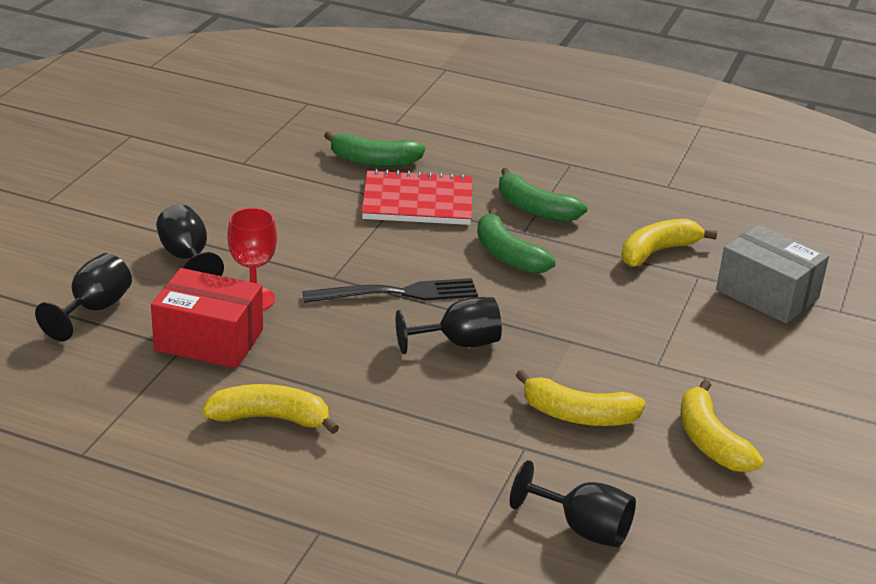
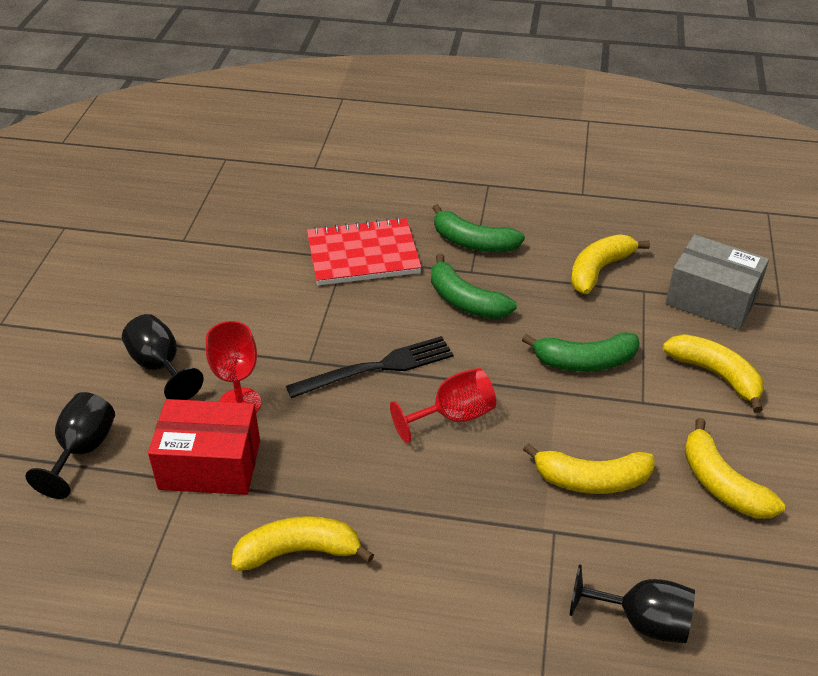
camera: 10 degrees left, 10 degrees up
(374, 161) = (308, 215): green banana -> green banana (584, 361)
(459, 343) = (453, 416): black goblet -> red goblet
(743, 355) = (716, 375): none -> yellow banana

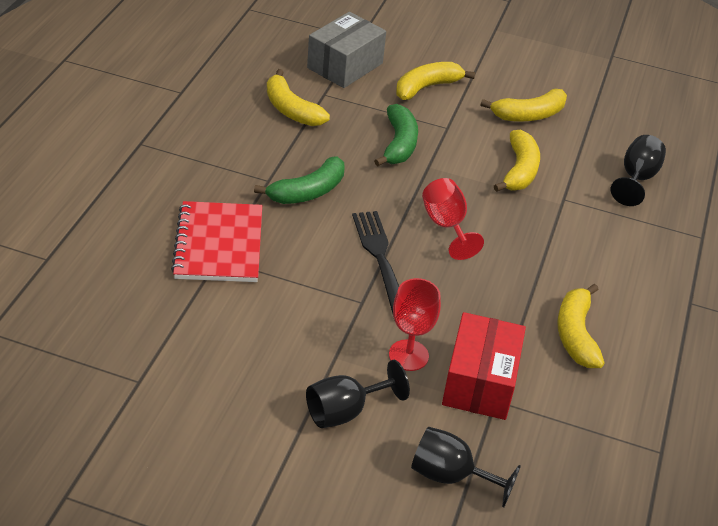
camera: 85 degrees left, 0 degrees up
(473, 242) = (227, 171): green banana -> none

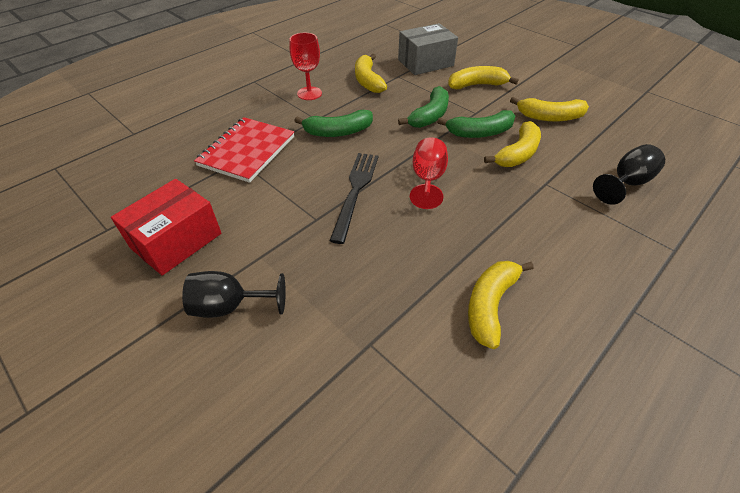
camera: 30 degrees right, 5 degrees up
(408, 355) = (320, 274): red goblet -> red goblet (309, 93)
(450, 476) = (271, 408): black goblet -> none
(467, 153) = (480, 132): none -> green banana
(480, 382) = (366, 320): red box -> red box (176, 241)

